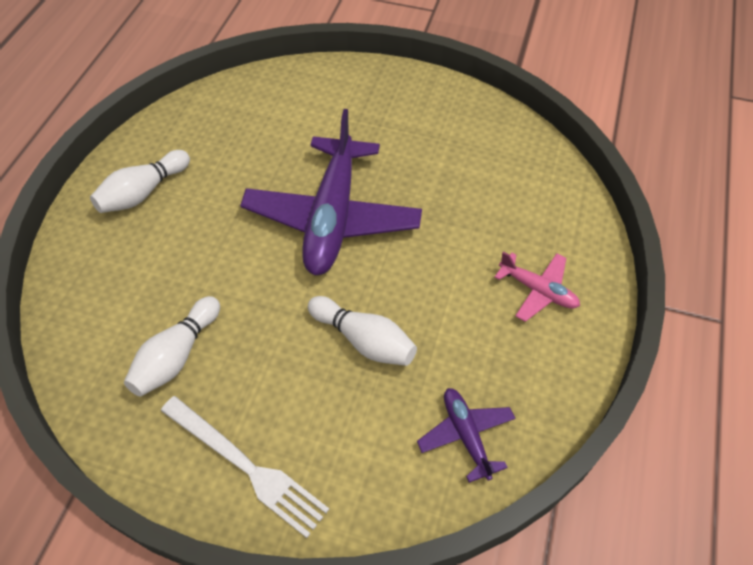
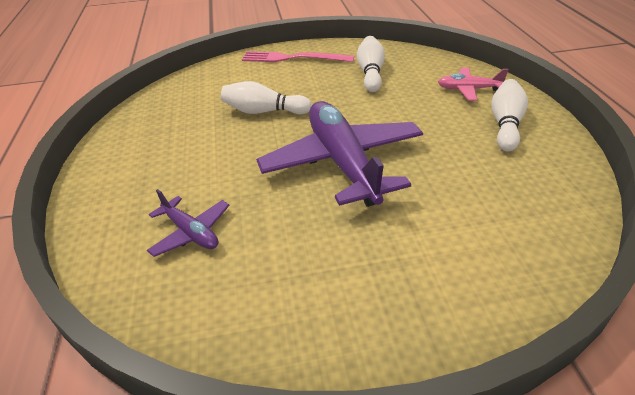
camera: 155 degrees right, 15 degrees down
(246, 466) = (293, 58): white fork -> pink fork
(466, 435) = (178, 98): purple plane -> purple plane (191, 232)
(537, 290) = (141, 176): pink plane -> pink plane (468, 89)

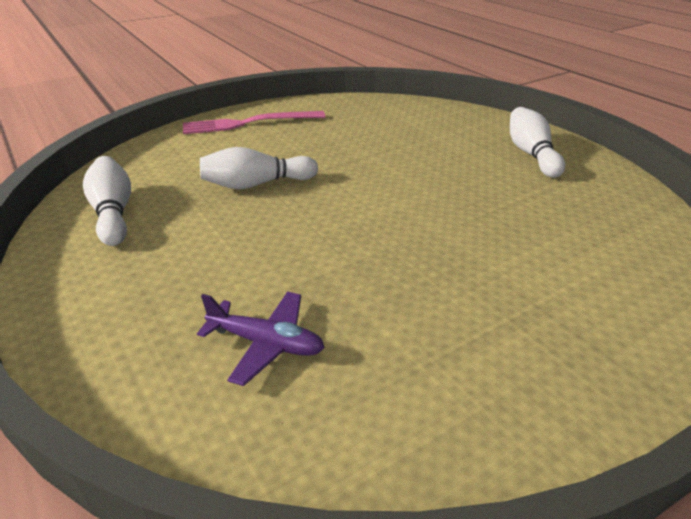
camera: 25 degrees left, 5 degrees down
(343, 163) = (397, 221): purple plane -> none
(370, 73) = (353, 126): white bowling pin -> white bowling pin (113, 213)
(468, 89) = (469, 128): pink plane -> none

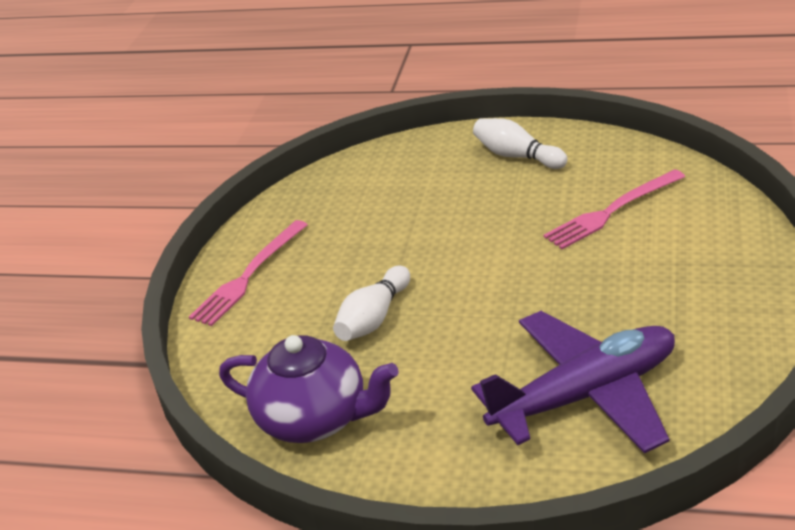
camera: 40 degrees left, 0 degrees up
(113, 213) = (315, 418): white bowling pin -> purple teapot
(266, 343) = (585, 395): purple plane -> purple plane, size x2.12
(545, 229) = (612, 211): none -> pink fork

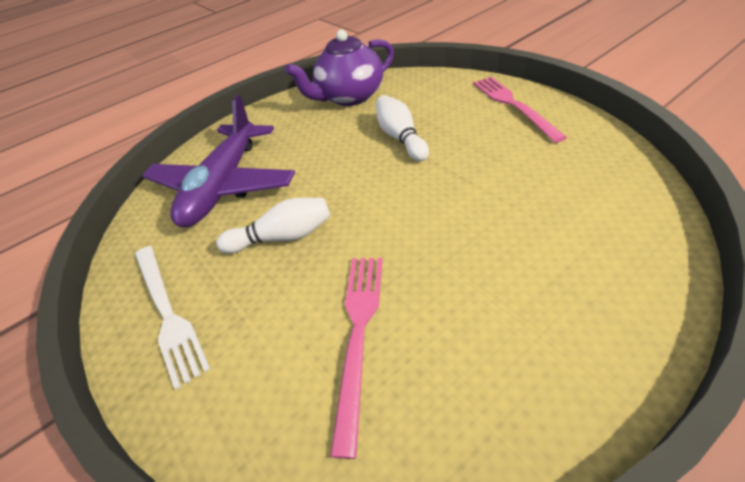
camera: 130 degrees right, 10 degrees up
(517, 156) = (553, 333): white bowling pin -> white bowling pin (283, 237)
(730, 301) = (168, 312): none -> white fork

